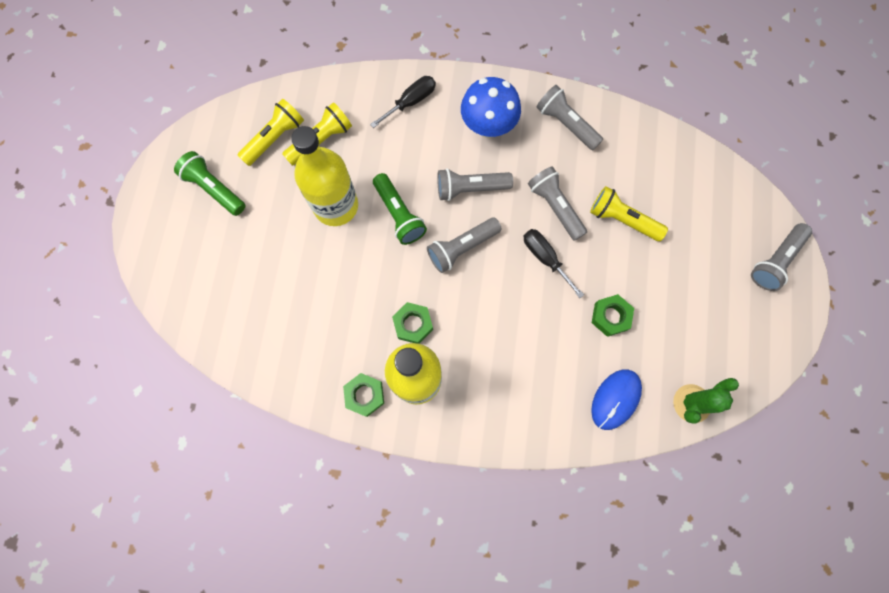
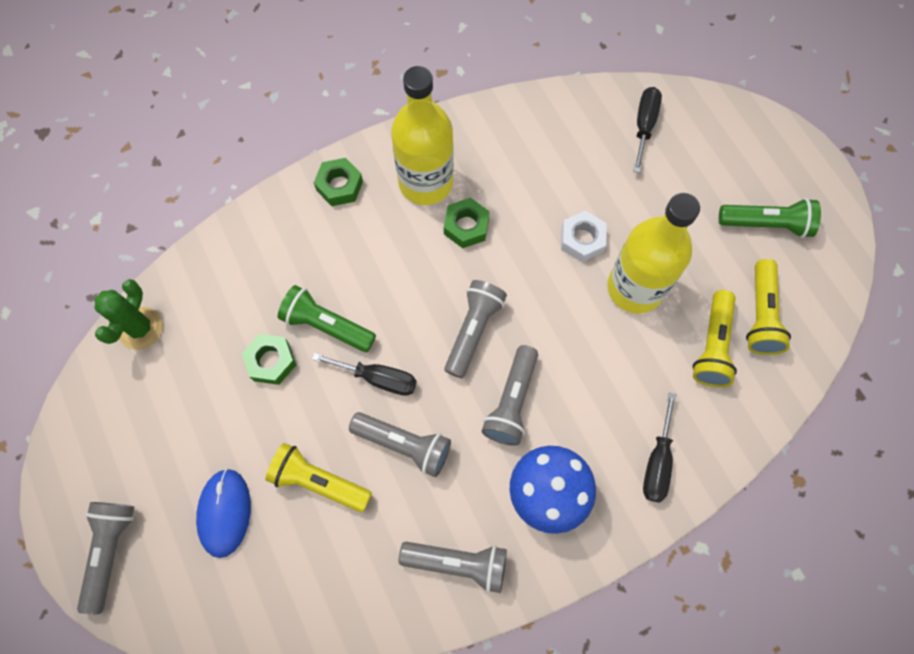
camera: 145 degrees right, 5 degrees down
(226, 314) = (644, 126): none -> black screwdriver
(342, 260) = (582, 239): none -> white nut
(364, 395) = (463, 141): green nut -> green nut (339, 186)
(399, 214) = (564, 322): green flashlight -> green flashlight (326, 325)
(470, 188) = (512, 402): grey flashlight -> grey flashlight turned 150 degrees clockwise
(615, 399) = (221, 284): blue mouse -> blue mouse (224, 513)
(622, 219) = (318, 481): yellow flashlight -> yellow flashlight turned 150 degrees counterclockwise

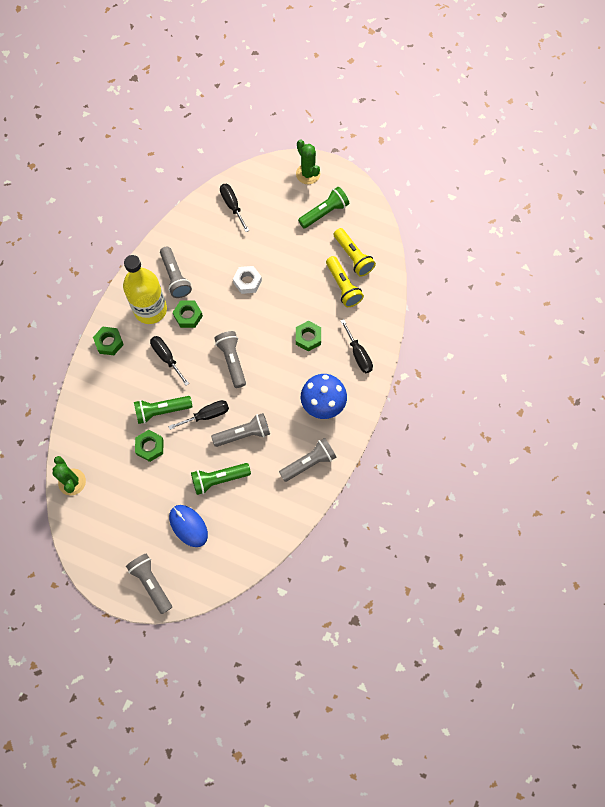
camera: 40 degrees left, 0 degrees up
(318, 481) = (219, 479): yellow flashlight -> green flashlight
(393, 260) = (166, 357): none -> black screwdriver
(512, 402) = (275, 378): grey flashlight -> grey flashlight (175, 277)
(603, 380) = (308, 337): none -> green nut
(635, 288) = (289, 286): yellow bottle -> none
(784, 156) = (308, 174): none -> green cactus

